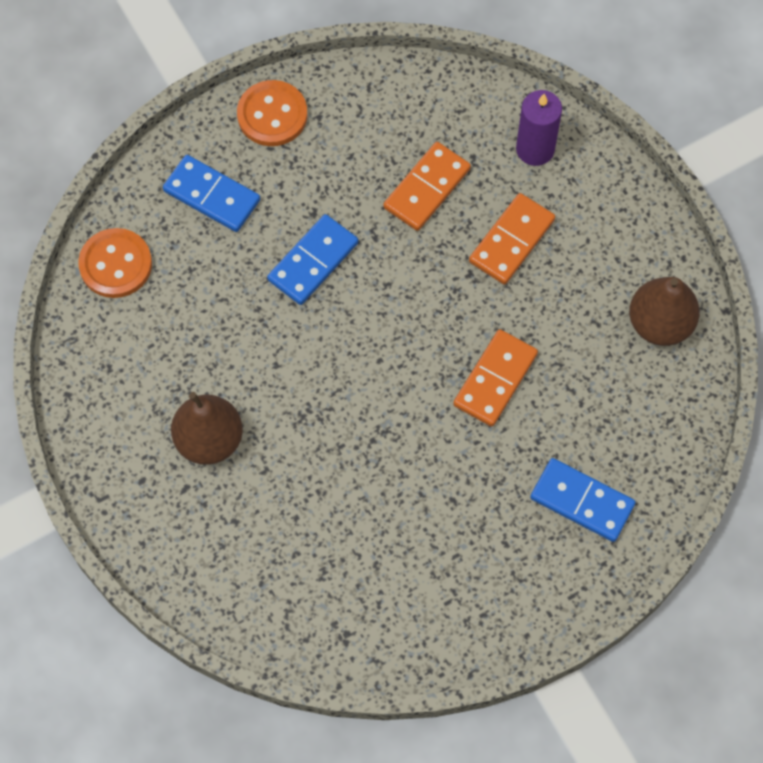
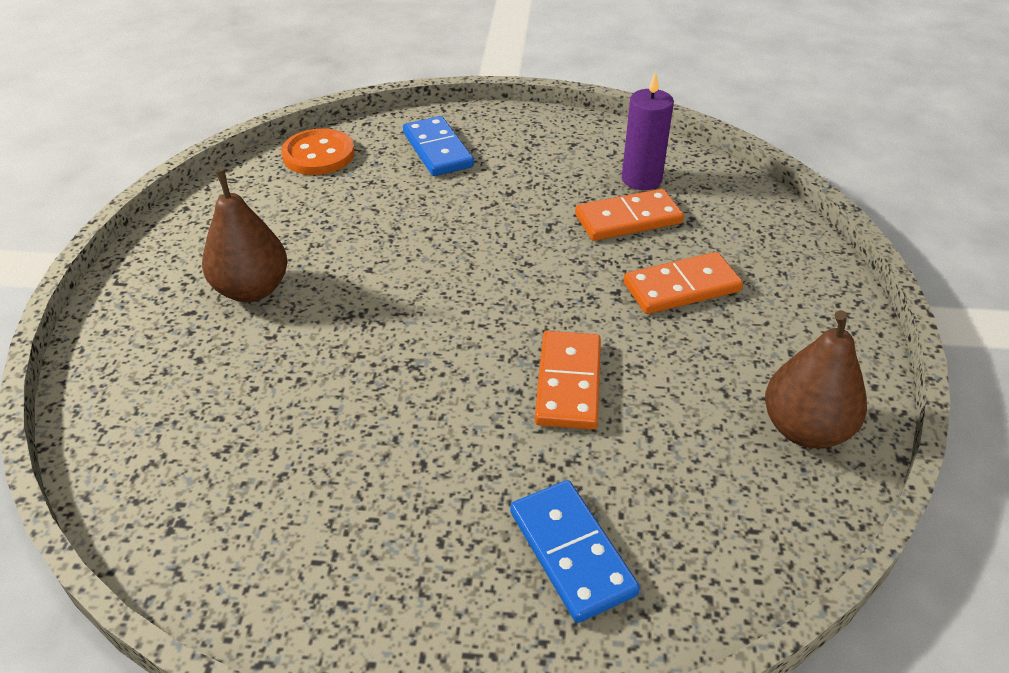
camera: 35 degrees right, 25 degrees down
(272, 115) = (536, 128): orange button -> none
(313, 262) = (476, 220): blue domino -> none
(495, 380) = (568, 383): orange domino -> orange domino turned 60 degrees counterclockwise
(535, 149) = (760, 237): purple candle -> purple candle (641, 179)

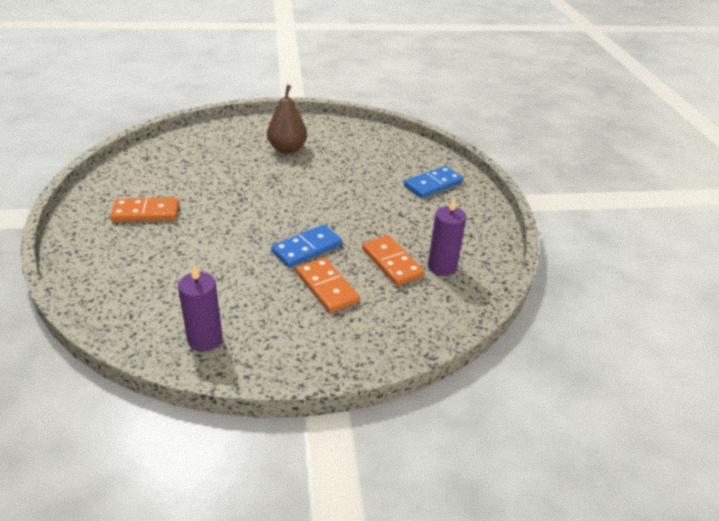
camera: 75 degrees right, 5 degrees down
(318, 155) = (407, 148): orange button -> none
(568, 383) = (234, 248): orange domino -> orange domino (146, 213)
(572, 552) = (122, 256): blue domino -> blue domino (307, 248)
(805, 429) = (205, 339): brown pear -> purple candle

